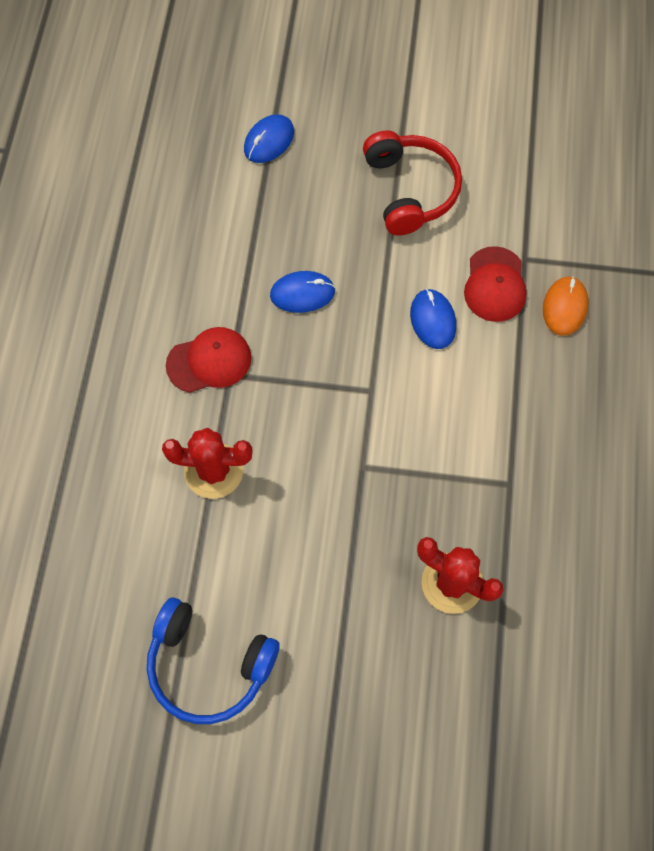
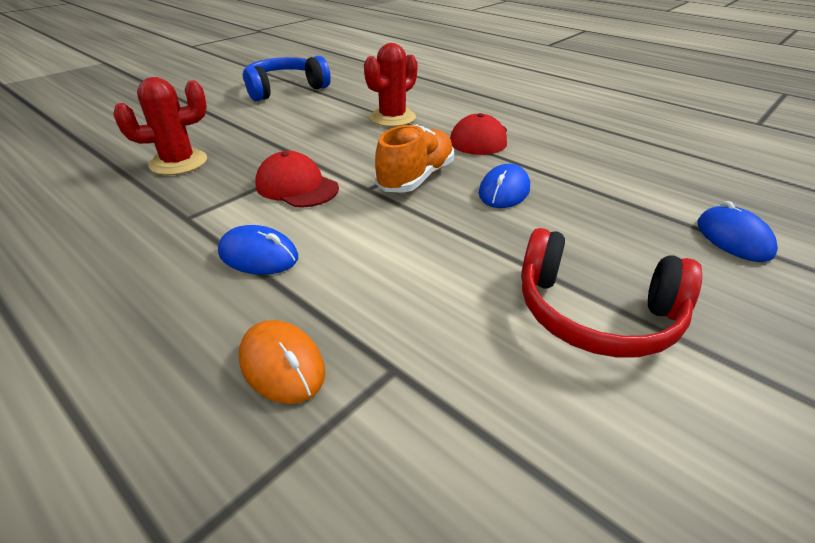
camera: 125 degrees right, 30 degrees down
(329, 366) = (416, 178): none -> orange shoe
(433, 320) = (394, 248): blue mouse -> blue mouse (258, 255)
(495, 284) = (386, 316): red cap -> red cap (296, 186)

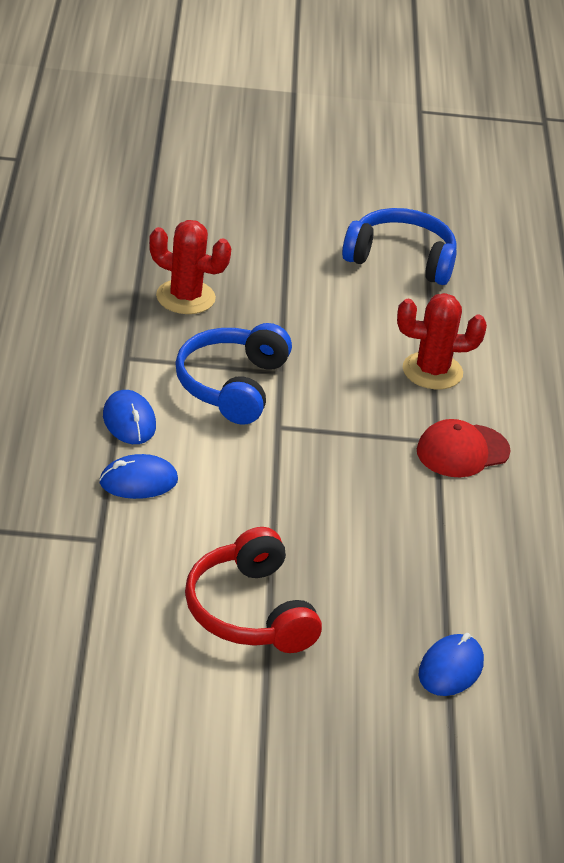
camera: 45 degrees right, 0 degrees up
(282, 365) = (53, 492): orange mouse -> none
(296, 186) = (232, 385): red cap -> blue headphones
(416, 178) = (328, 446): orange shoe -> none
(504, 191) = (371, 507): blue mouse -> blue mouse (138, 481)

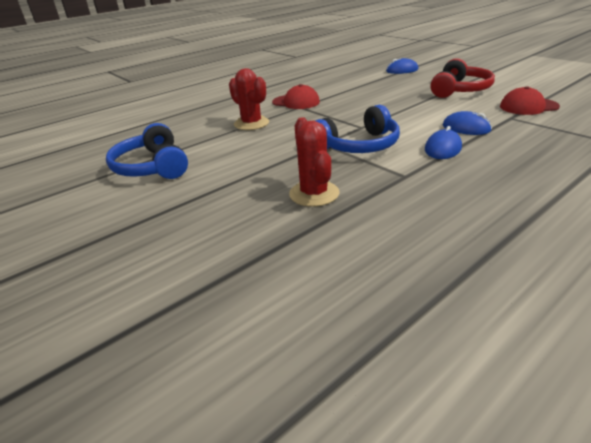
camera: 125 degrees left, 5 degrees down
(93, 589) = (528, 106): none -> red cap

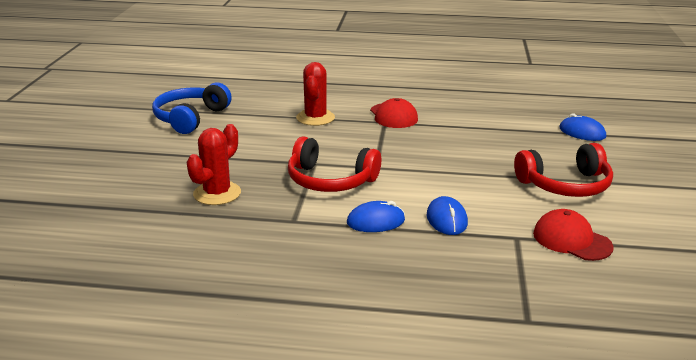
camera: 45 degrees right, 5 degrees down
(359, 145) = (330, 180): blue headphones -> red headphones

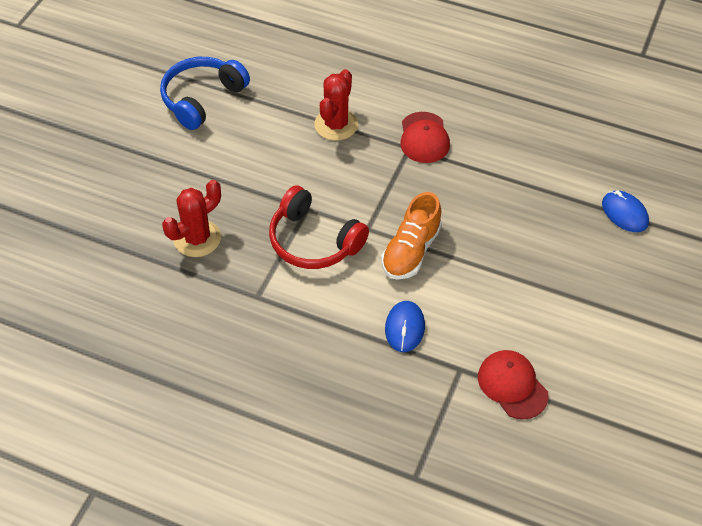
camera: 15 degrees right, 25 degrees up
(376, 221) = (335, 315): blue mouse -> none
(422, 174) = (411, 251): none -> orange shoe
(565, 185) = (553, 301): red headphones -> none

